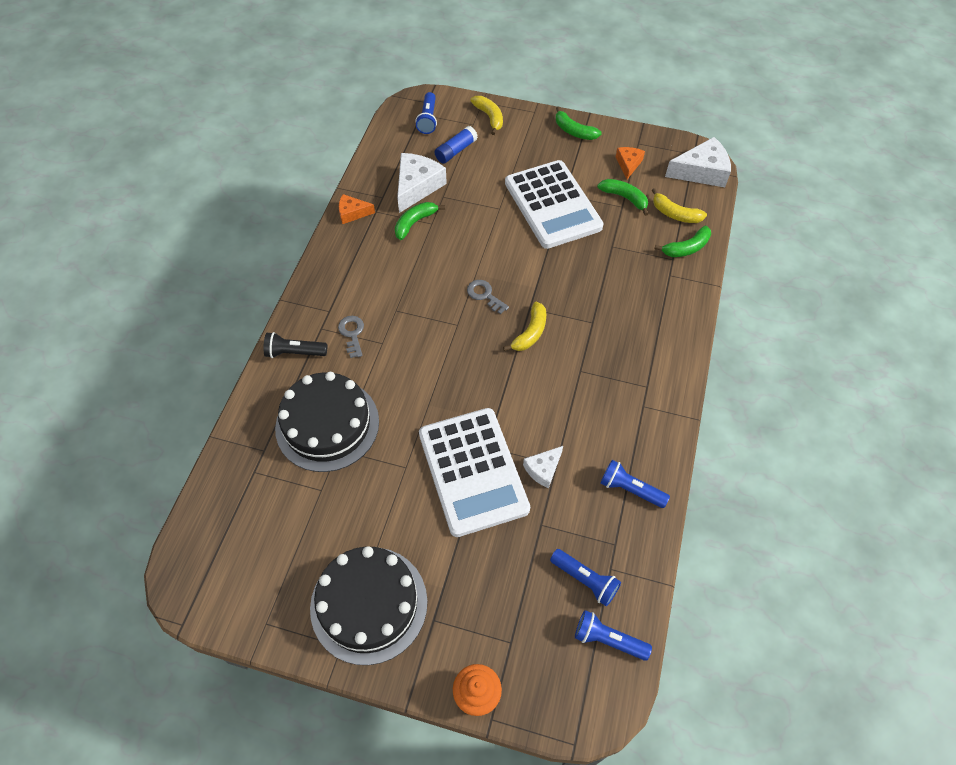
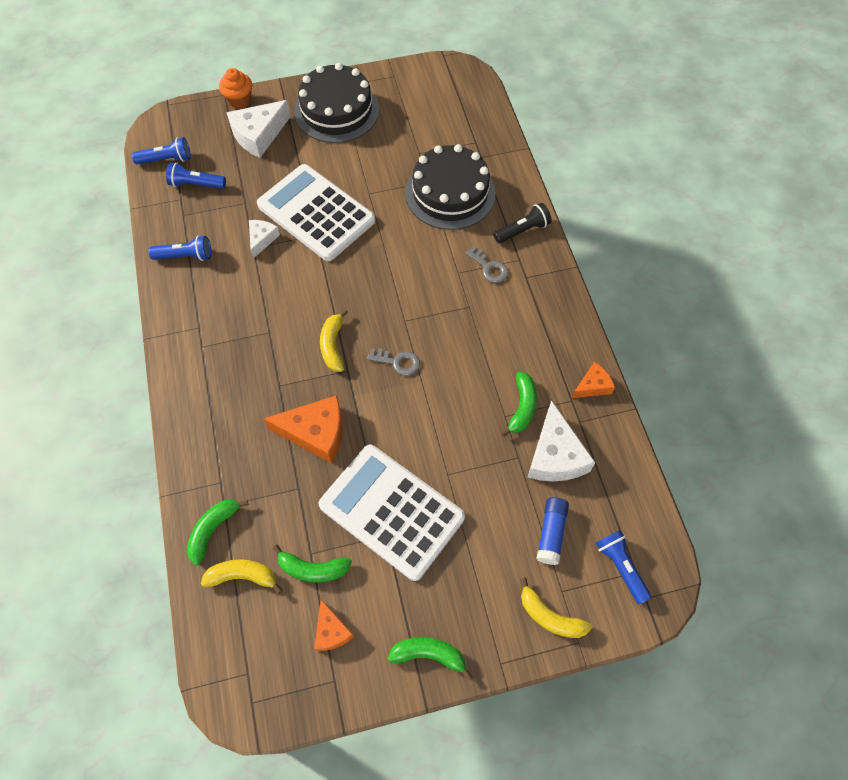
camera: 150 degrees right, 5 degrees up
(580, 275) = (315, 432): none -> orange cheese
(701, 171) = (231, 672): white cheese -> white cheese (259, 135)

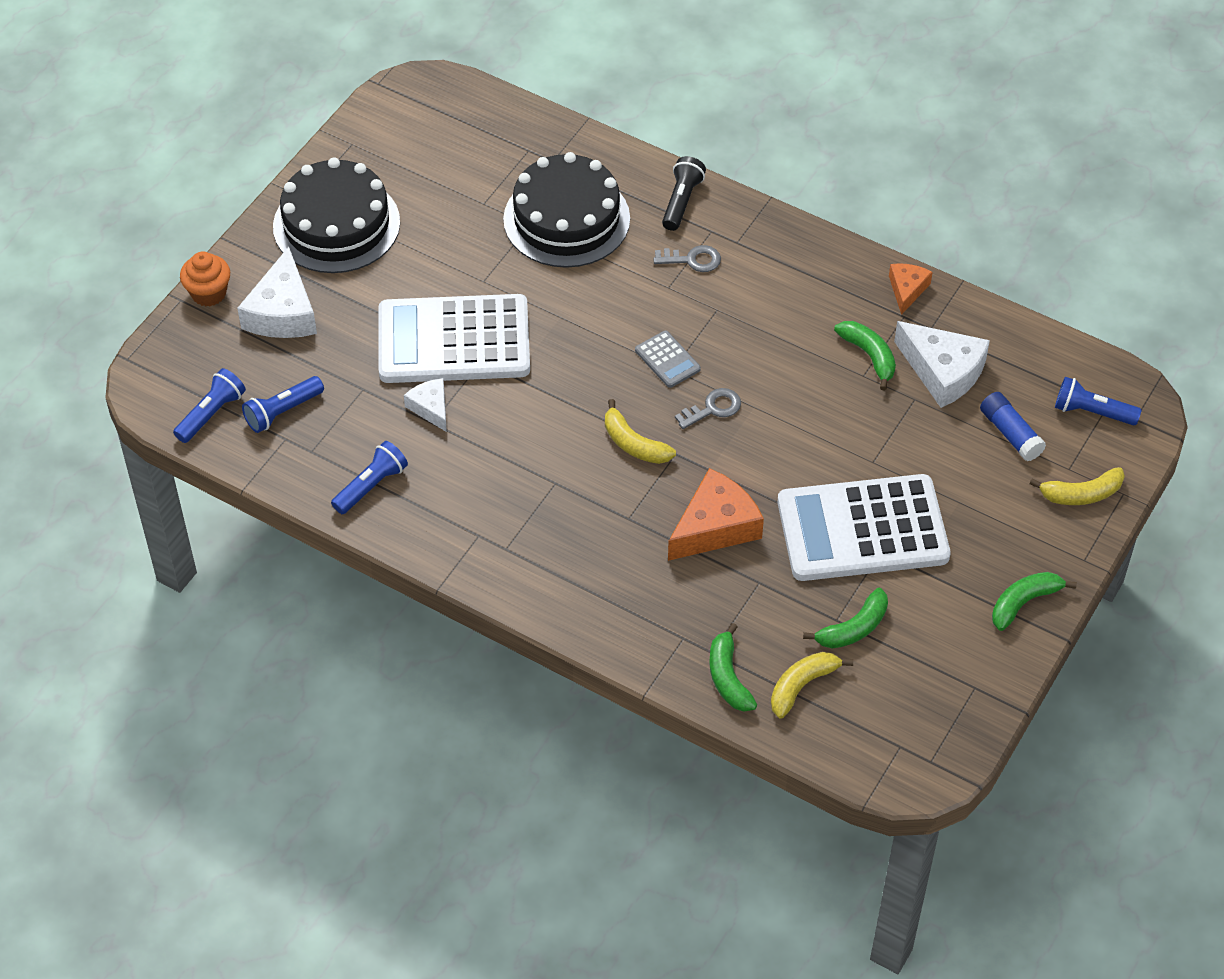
camera: 45 degrees left, 10 degrees down
(331, 631) = (927, 657): orange cheese -> none
(408, 313) = (667, 360): none -> grey calculator

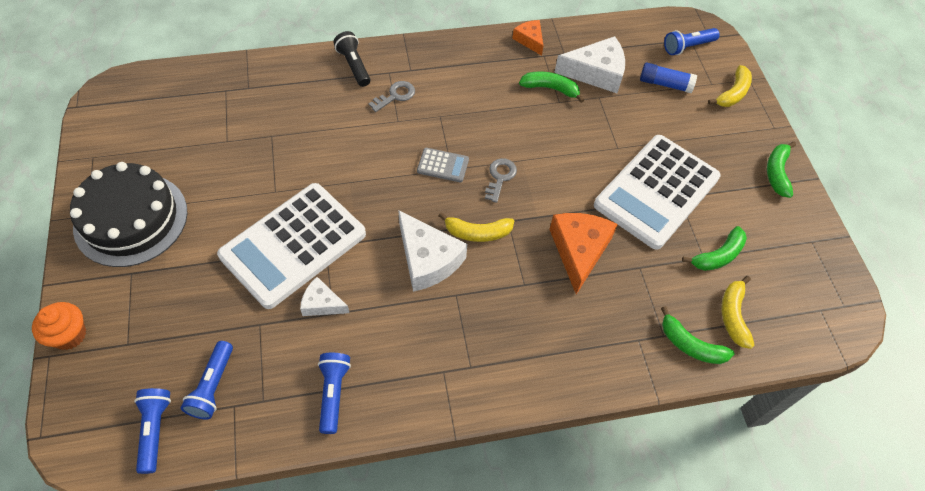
camera: 45 degrees left, 5 degrees up
(282, 312) = (145, 309): white cheese -> white cheese (427, 259)
(566, 219) = (292, 118): black cake -> none
(853, 628) = (718, 256): green banana -> green banana turned 45 degrees clockwise

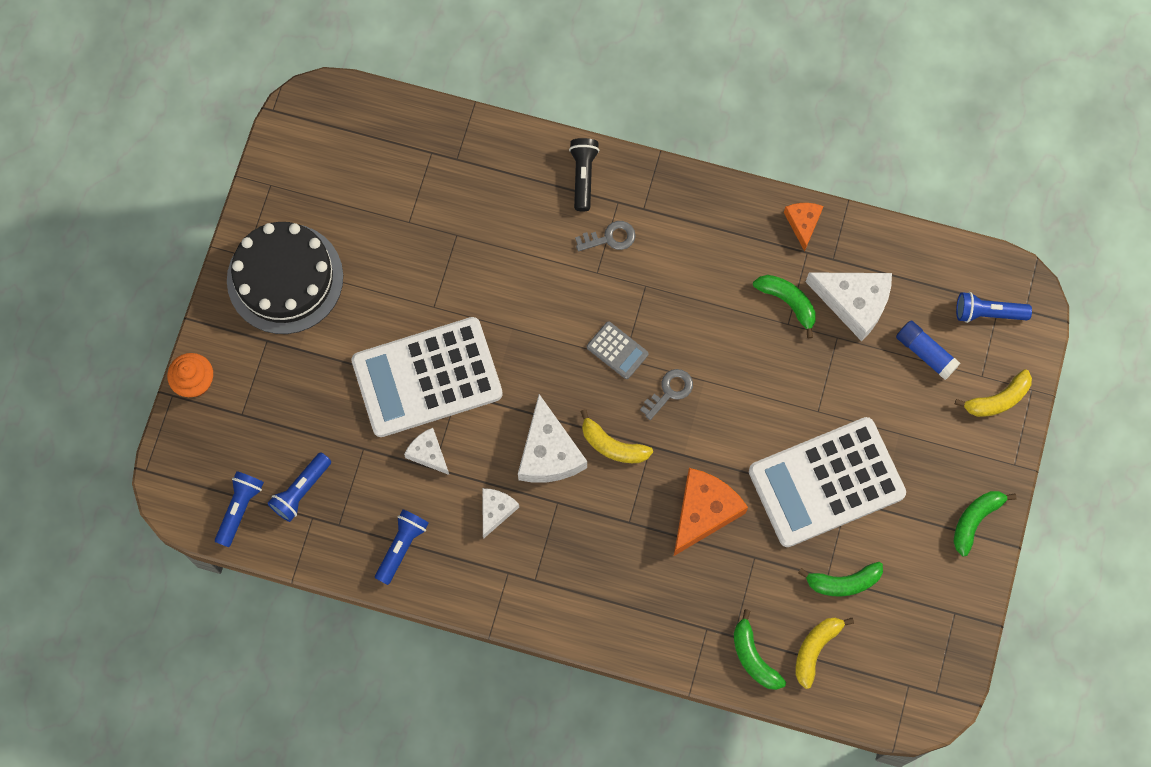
camera: 30 degrees right, 15 degrees up
(406, 324) = (496, 511): none -> white cheese

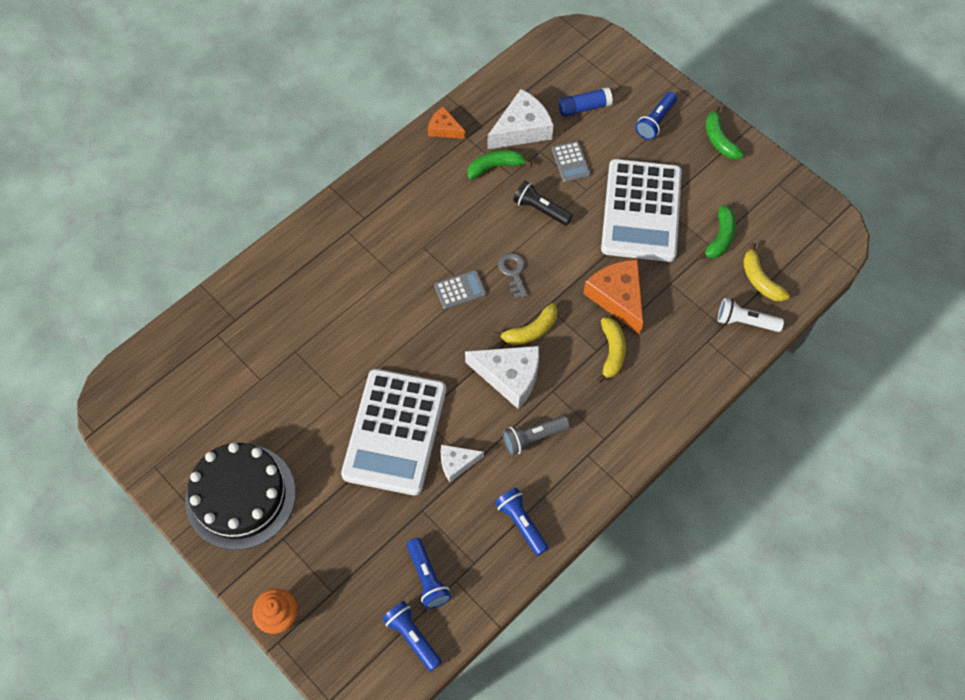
camera: 60 degrees left, 10 degrees down
(496, 511) = (533, 438): white cheese -> grey flashlight
(583, 176) = (311, 243): black flashlight -> black flashlight (540, 209)
(610, 238) = (371, 250): grey key -> none
(753, 657) = (745, 322): green banana -> white flashlight
(843, 376) = (571, 162): none -> grey calculator
(988, 313) = (579, 60): blue flashlight -> blue flashlight (655, 122)
(998, 399) = (642, 85): yellow banana -> yellow banana (612, 352)

